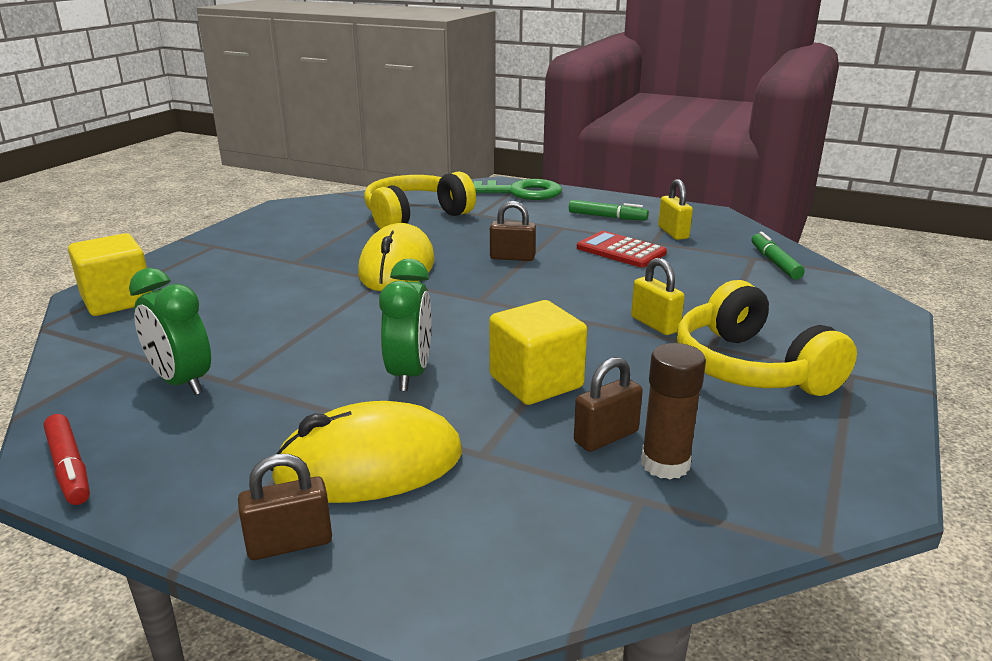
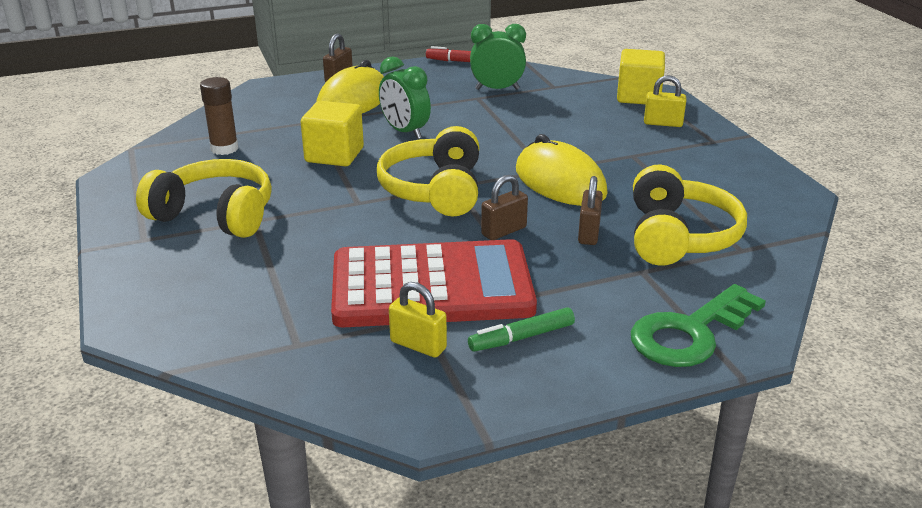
camera: 135 degrees right, 5 degrees up
(503, 302) = (435, 190): none -> yellow headphones
(606, 437) = (264, 147): brown padlock -> brown padlock (588, 233)
(621, 251) = (431, 286): red calculator -> red calculator, size x2.10
(655, 324) = (309, 220): yellow padlock -> yellow padlock (663, 123)
(775, 263) = (268, 345): green marker -> none

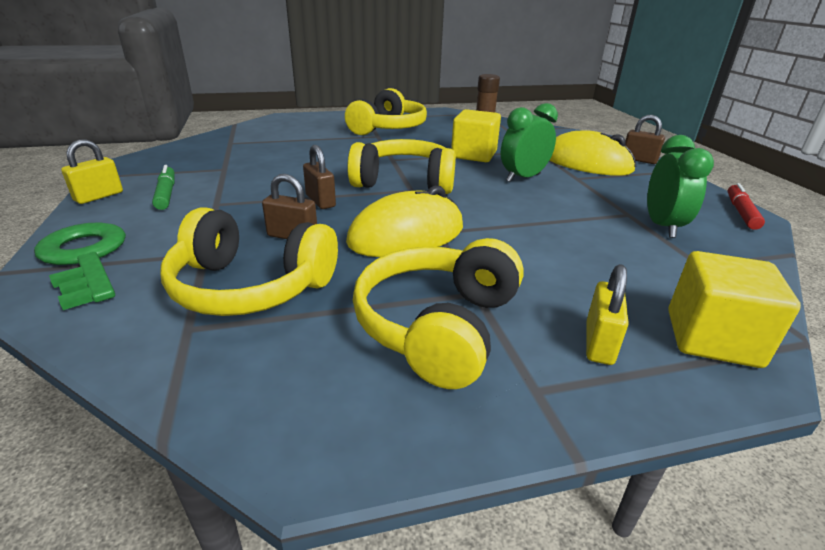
camera: 95 degrees right, 0 degrees up
(418, 345) = (195, 166): yellow padlock -> yellow padlock (99, 196)
(431, 286) = (258, 173): red calculator -> none
(678, 165) = (439, 326): none -> yellow headphones

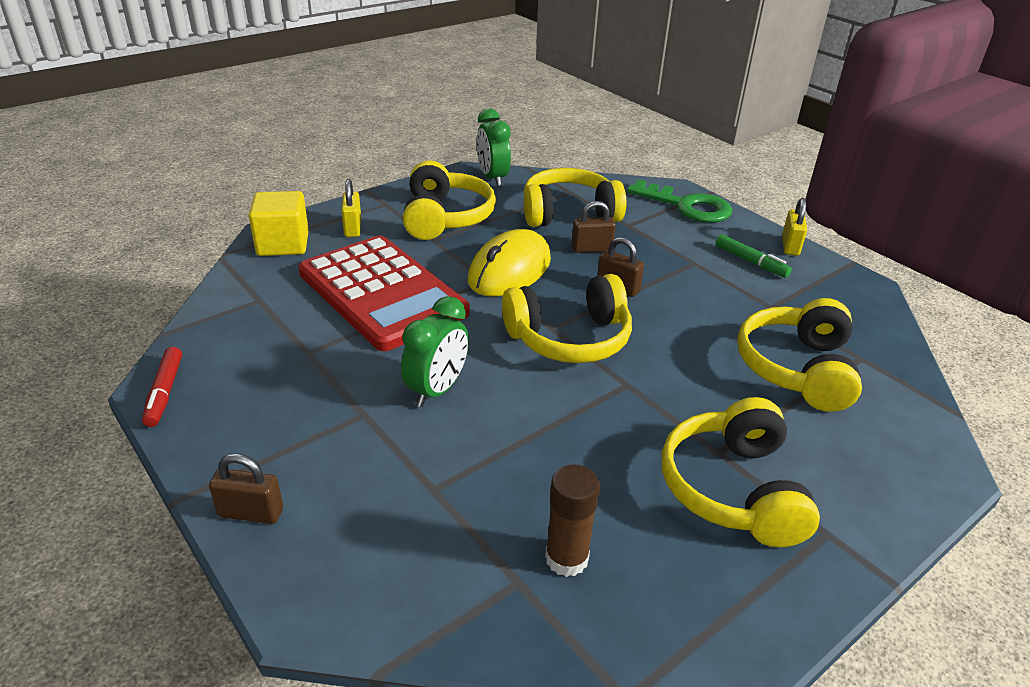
camera: 155 degrees right, 5 degrees up
(278, 146) = (797, 369): none -> yellow headphones
(473, 155) = (529, 434): yellow cube -> none
(557, 243) = (382, 293): none -> red calculator
(587, 163) = (347, 467): yellow mouse -> none
(662, 226) = (275, 340): green clock -> green clock (492, 178)

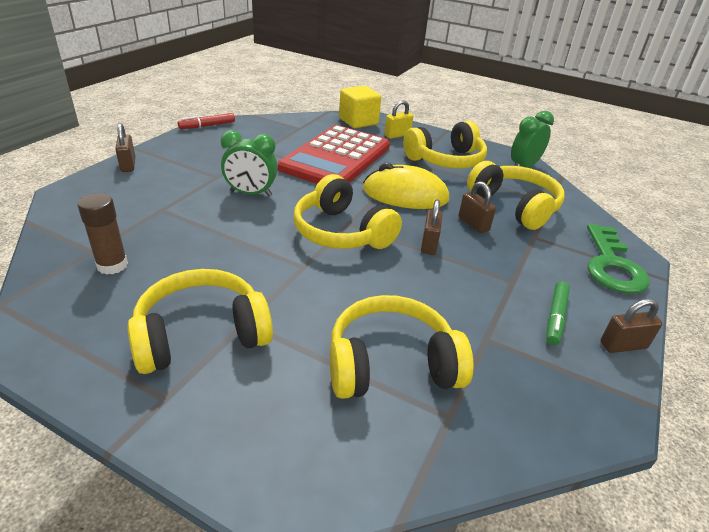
camera: 65 degrees right, 0 degrees up
(790, 246) = (623, 345): yellow padlock -> brown padlock

